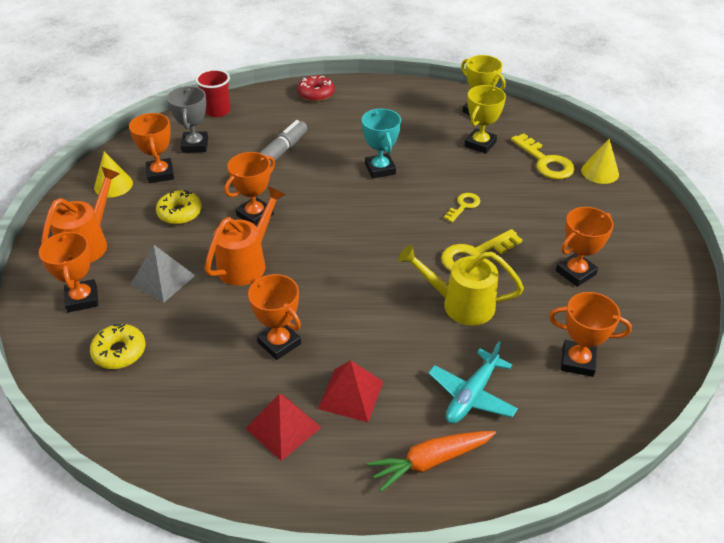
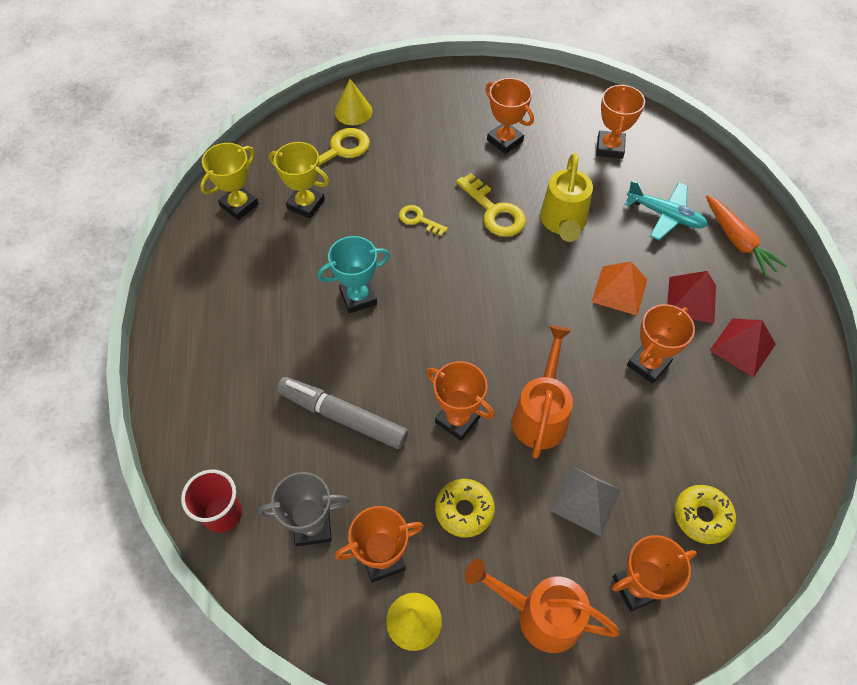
camera: 95 degrees left, 15 degrees up
(247, 263) = (541, 414): orange watering can -> orange watering can turned 75 degrees clockwise
(316, 94) = (183, 385): red donut -> none
(369, 336) = (619, 290): none -> orange pyramid

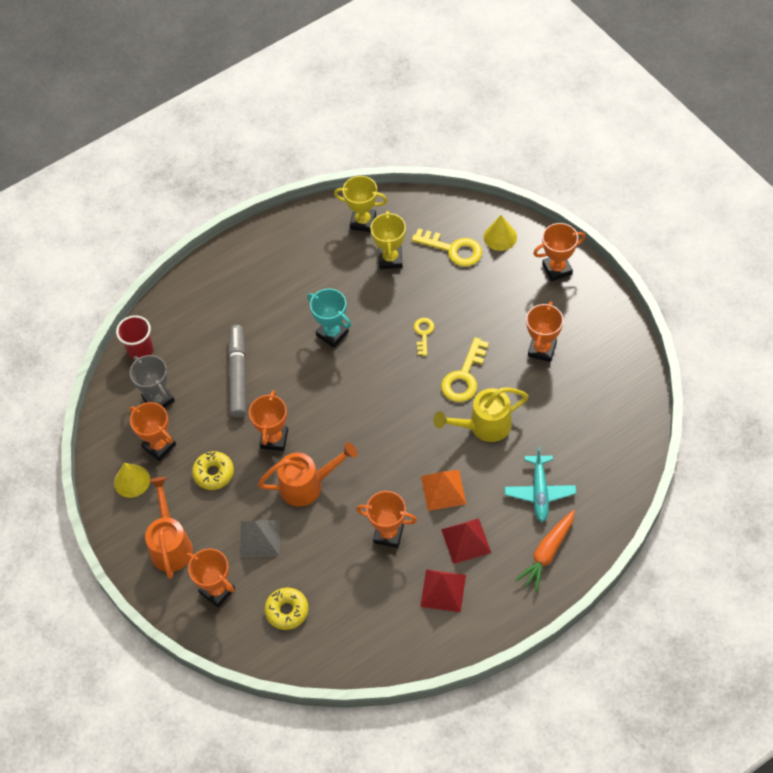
camera: 65 degrees right, 0 degrees up
(610, 147) = (587, 424): orange trophy -> orange trophy (557, 269)

